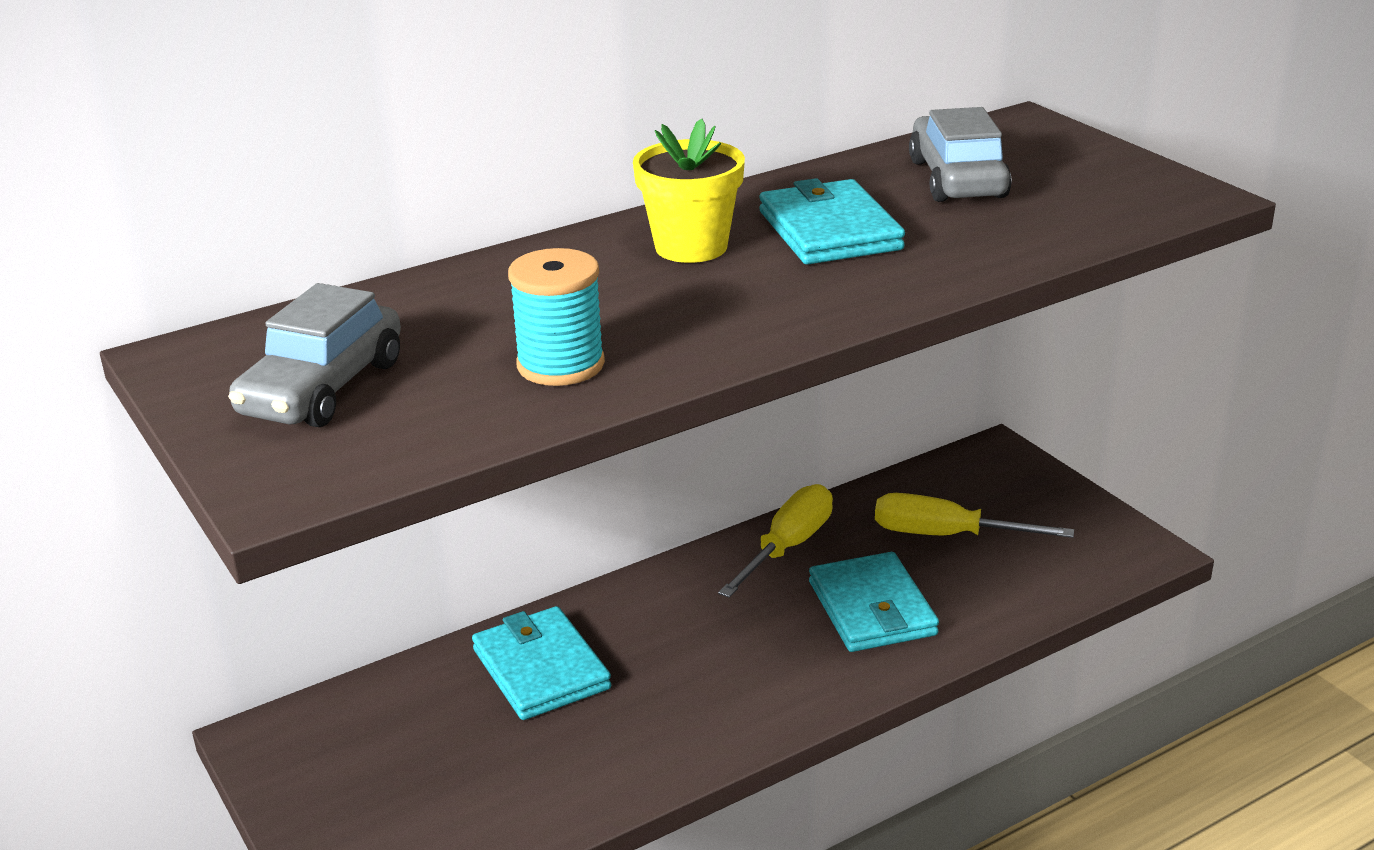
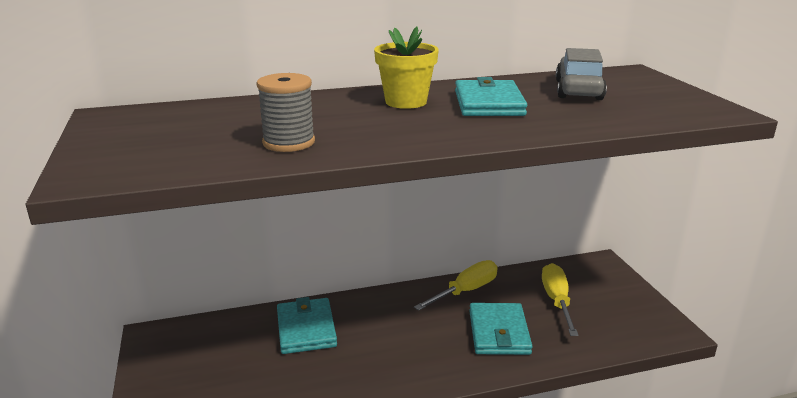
camera: 15 degrees right, 5 degrees down
(323, 388) = (157, 136): grey car -> none
(560, 365) = (289, 142): turquoise spool -> grey spool
(946, 535) = (557, 301): yellow screwdriver -> yellow screwdriver turned 60 degrees clockwise

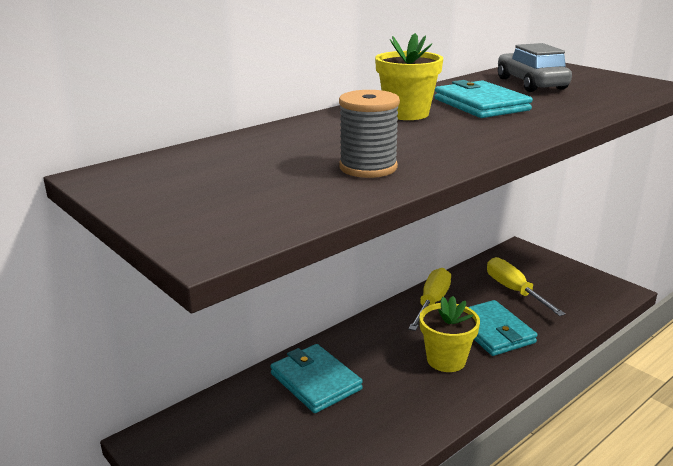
camera: 25 degrees left, 0 degrees up
(430, 344) = (446, 360): none -> yellow flower pot

